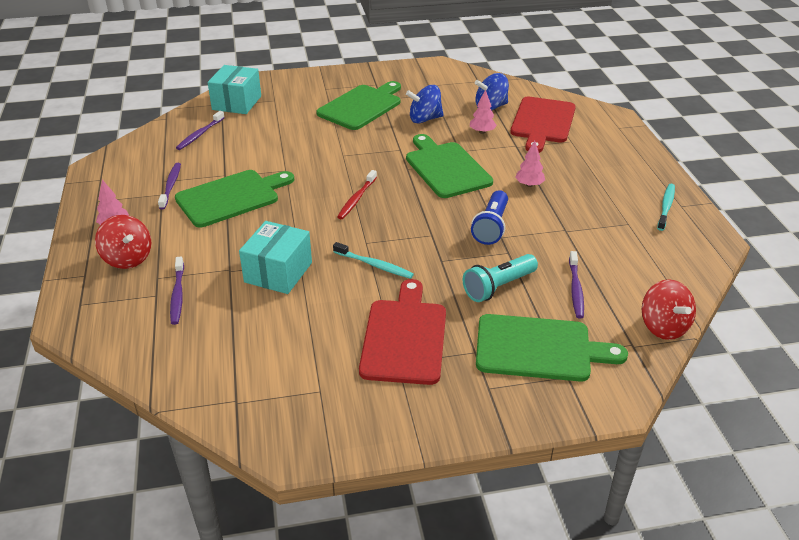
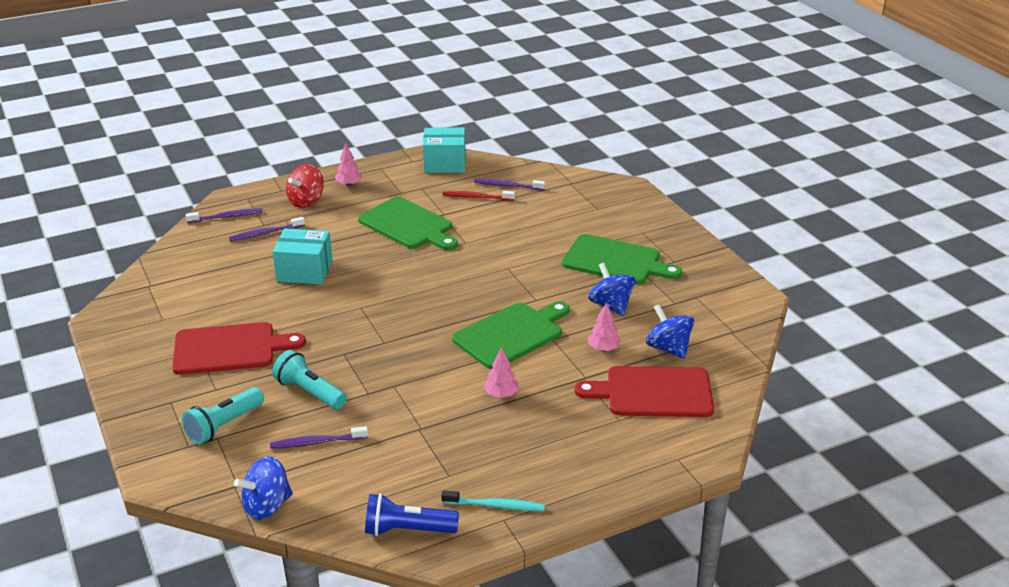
camera: 75 degrees right, 5 degrees down
(171, 186) = (415, 193): purple toothbrush -> purple toothbrush (227, 217)
(237, 103) = (578, 190): turquoise box -> turquoise box (445, 163)
(356, 199) = (430, 289): red toothbrush -> red toothbrush (476, 197)
(374, 265) = (327, 317): turquoise toothbrush -> none
(491, 227) = (409, 377): blue flashlight -> blue flashlight (407, 530)
(539, 348) = (224, 425): green cutting board -> turquoise flashlight
(663, 327) = (267, 506): red spinning top -> blue spinning top

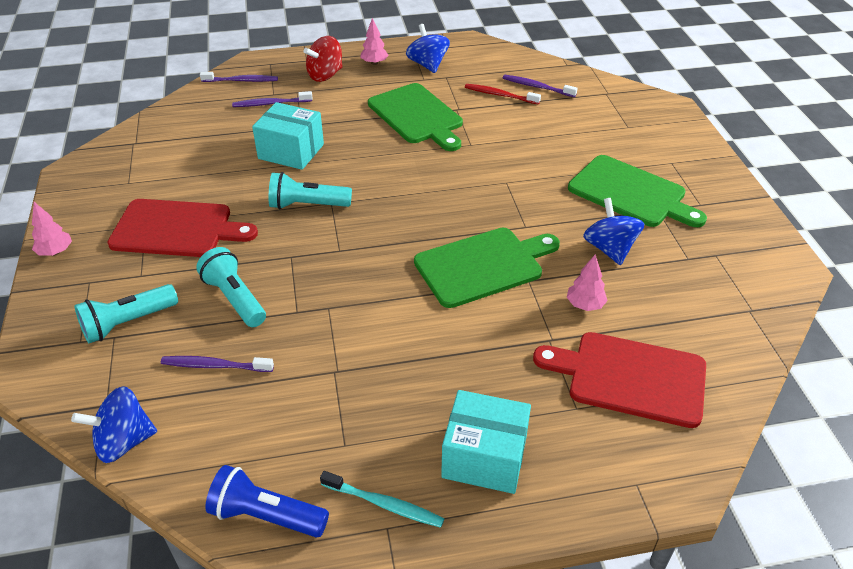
camera: 15 degrees right, 10 degrees up
(340, 312) = (307, 205): none -> turquoise flashlight
(445, 163) = (479, 54): turquoise box -> turquoise box (484, 457)
(501, 395) = (445, 344): pink tree -> pink tree (55, 252)
(668, 348) = (664, 319): blue spinning top -> blue spinning top (427, 65)

